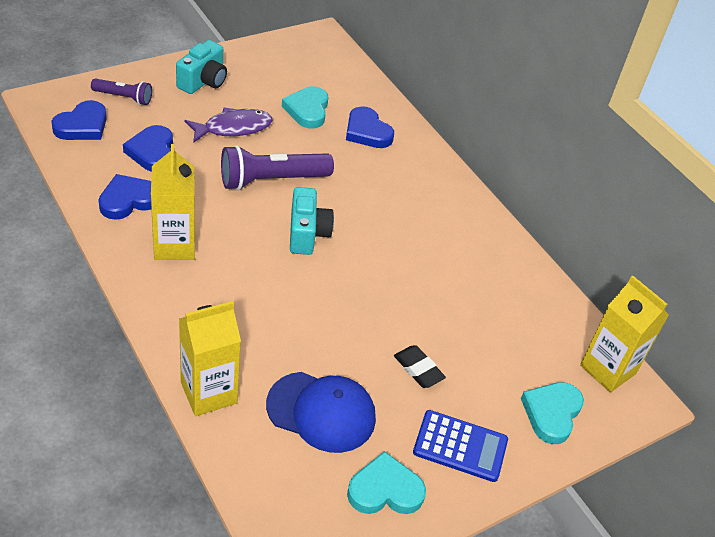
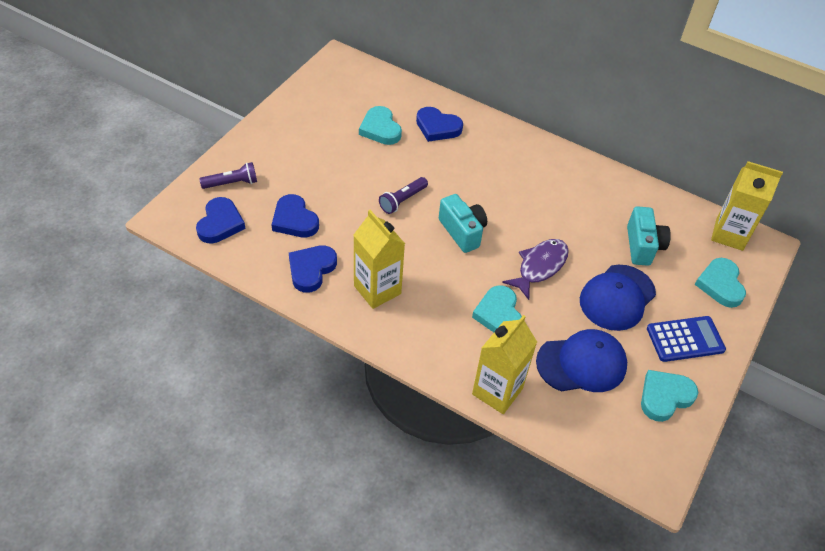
camera: 25 degrees left, 5 degrees up
(203, 81) = (282, 140): turquoise camera -> turquoise camera (642, 246)
(233, 128) = (338, 170): purple fish -> purple fish (540, 267)
(272, 180) = (402, 200): purple flashlight -> purple flashlight, size x0.57
(275, 324) = (499, 314): none -> turquoise heart
(418, 369) = (617, 297): black eraser -> blue cap

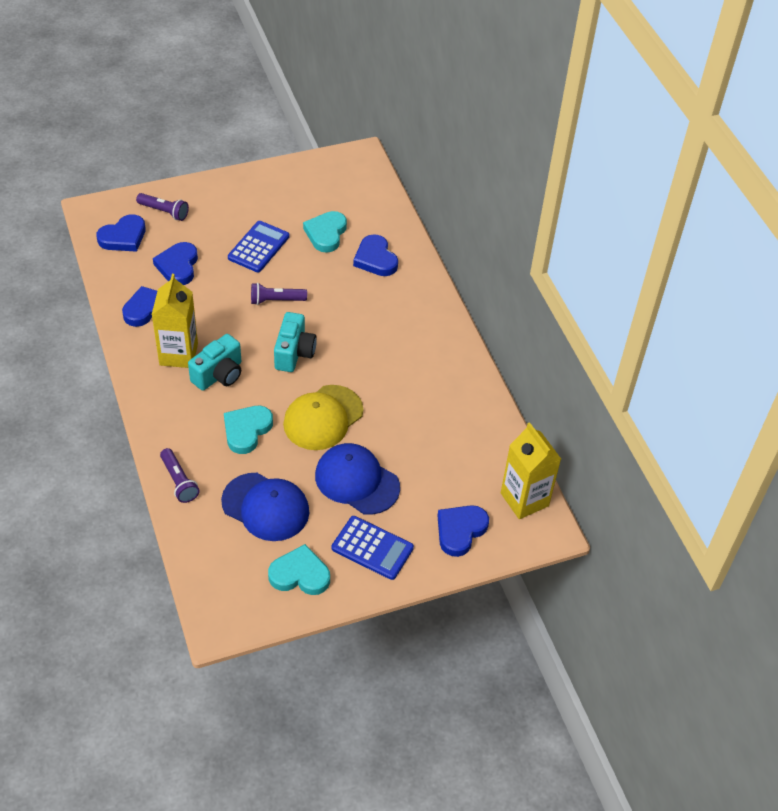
camera: 40 degrees right, 0 degrees up
(342, 168) = (259, 247): none -> blue calculator
(497, 391) = (179, 481): yellow carton -> purple flashlight
(540, 267) = (323, 418): purple fish -> yellow cap
(617, 297) = (357, 481): blue cap -> blue cap turned 45 degrees clockwise
(642, 246) = (431, 458): turquoise camera -> turquoise camera (219, 375)
(720, 285) = (460, 531): turquoise heart -> blue heart

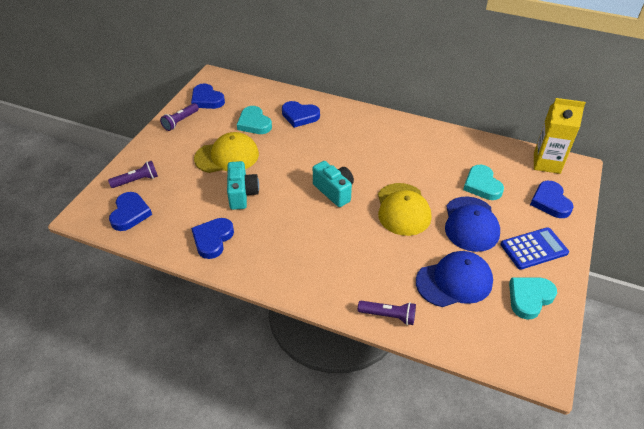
camera: 45 degrees left, 5 degrees down
(178, 266) = (193, 202): blue heart -> blue heart (207, 99)
(178, 354) = (271, 247): yellow carton -> none
(219, 375) = (313, 237): turquoise camera -> turquoise camera (242, 194)
(246, 430) = (377, 252): turquoise heart -> turquoise heart (482, 185)
(259, 247) = (227, 156): blue calculator -> yellow cap
(276, 300) = (281, 174): purple flashlight -> purple flashlight (180, 121)
(357, 481) = (471, 224): blue cap -> blue cap turned 75 degrees counterclockwise

